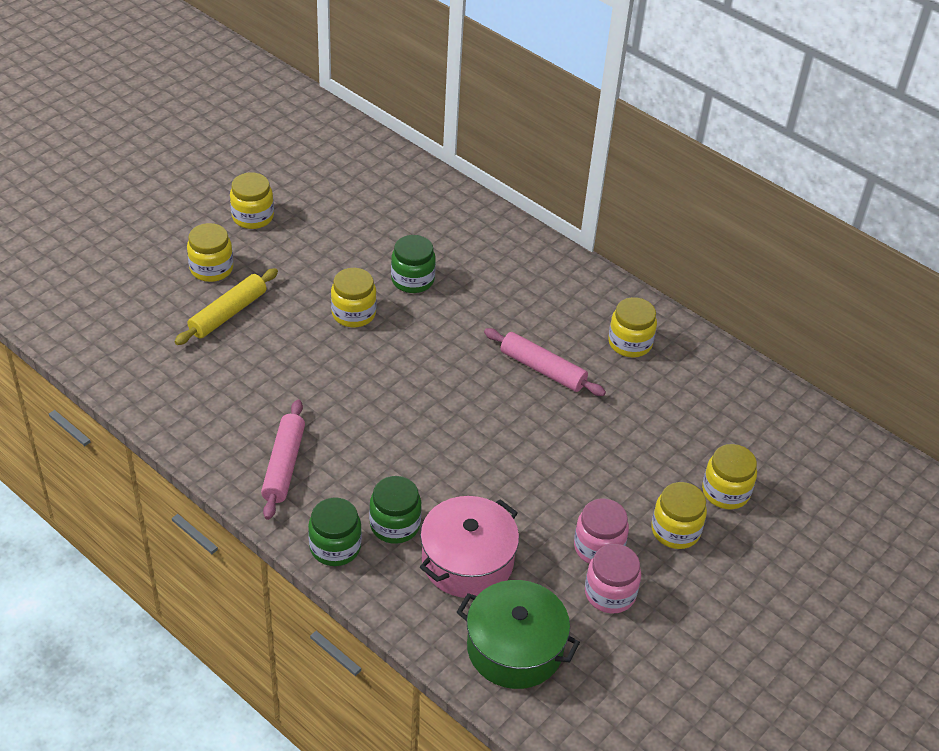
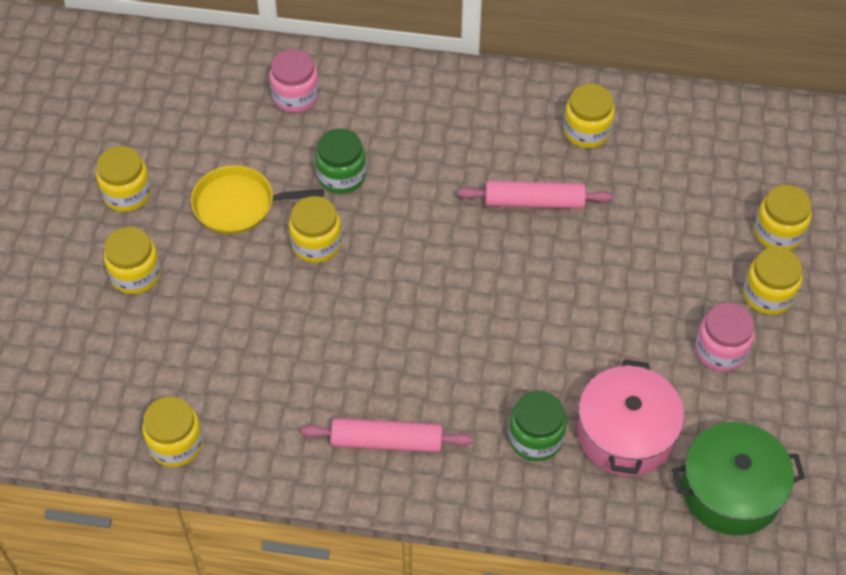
camera: 30 degrees left, 10 degrees up
(139, 385) = (176, 444): none -> yellow jar
(228, 313) = (196, 314): yellow rolling pin -> none
(284, 465) = (387, 441): pink rolling pin -> pink rolling pin turned 60 degrees counterclockwise
(322, 261) = (239, 204): none -> yellow pan
(335, 547) = (502, 494): green jar -> none
(610, 593) = (764, 388): pink jar -> pink jar (295, 96)

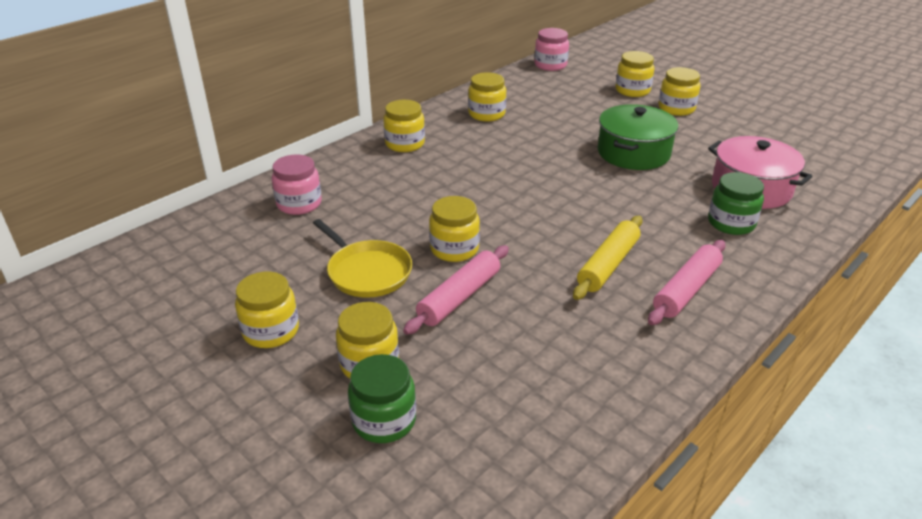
camera: 55 degrees left, 20 degrees down
(176, 444) = (597, 418): yellow jar -> yellow jar (405, 144)
(239, 204) = (367, 272): yellow pan -> yellow pan turned 75 degrees counterclockwise
(341, 176) = (403, 213): green jar -> green jar (384, 420)
(381, 367) = (608, 265): none -> yellow rolling pin
(534, 202) = (522, 150): pink rolling pin -> pink rolling pin (459, 297)
(720, 350) = (707, 136): pink jar -> pink jar (550, 65)
(731, 490) = (823, 171): green pot -> green pot (633, 153)

